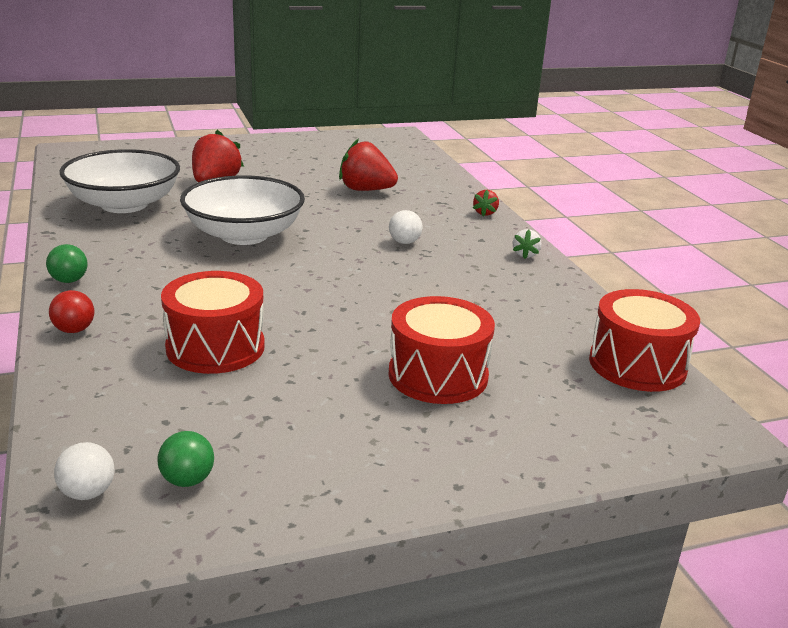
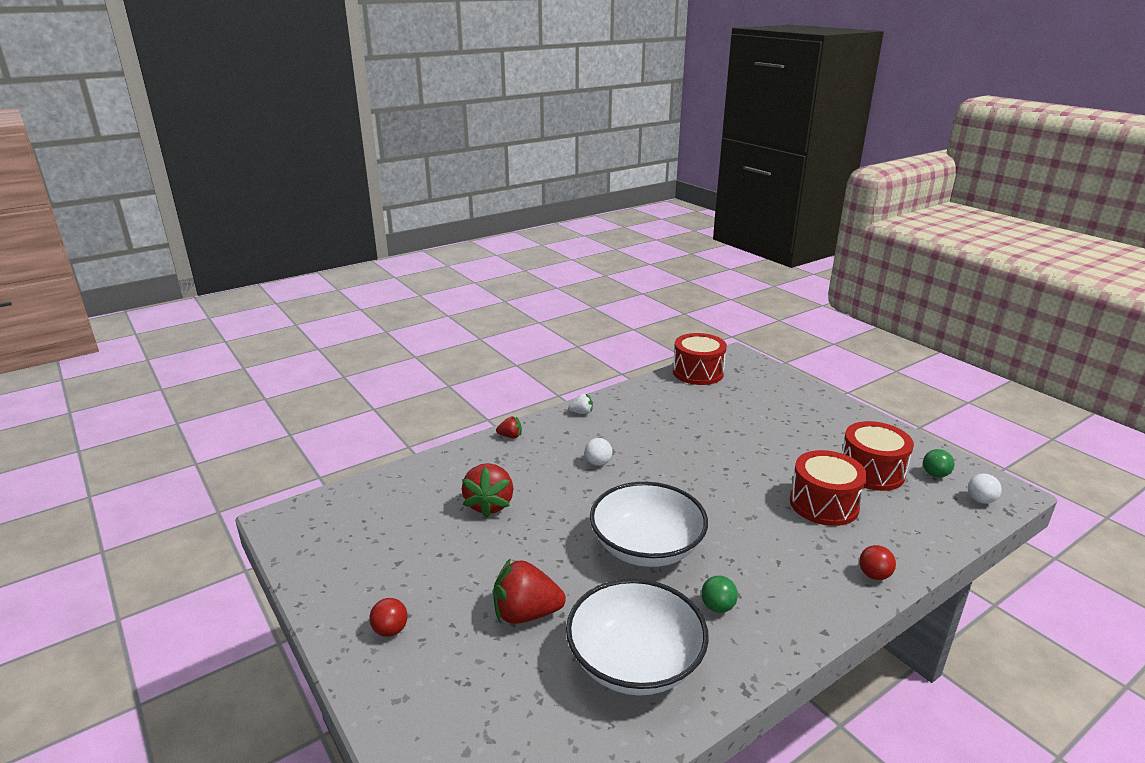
camera: 105 degrees left, 0 degrees up
(69, 281) = (817, 616): green ball -> green ball (717, 607)
(245, 150) = (390, 630): none -> red ball
(438, 375) = (768, 423): red drum -> red drum (871, 471)

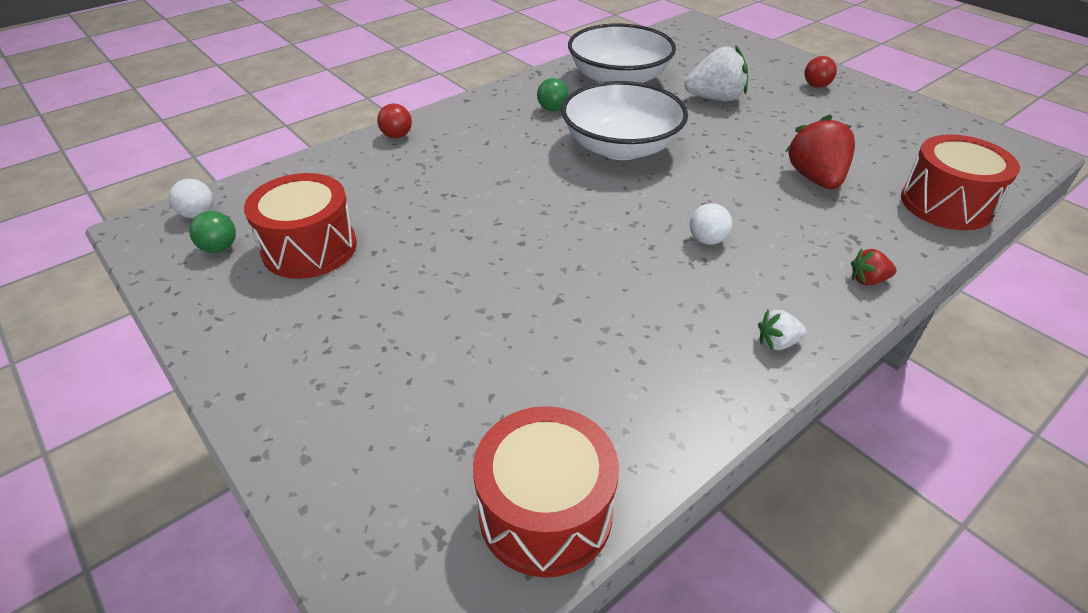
camera: 175 degrees right, 15 degrees up
(526, 614) = (715, 98): red strawberry -> white strawberry
(824, 504) = (407, 199): red drum -> red drum (946, 204)

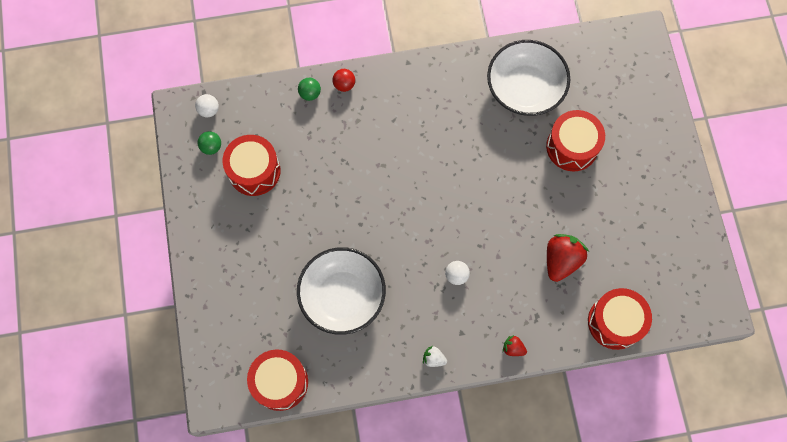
camera: 30 degrees right, 30 degrees up
(552, 109) = (456, 103): green ball -> green ball (310, 93)
(621, 147) = (470, 168): white bowl -> white bowl (342, 296)
(715, 98) = (572, 147): white strawberry -> red drum
(816, 86) = (656, 168): red ball -> none

